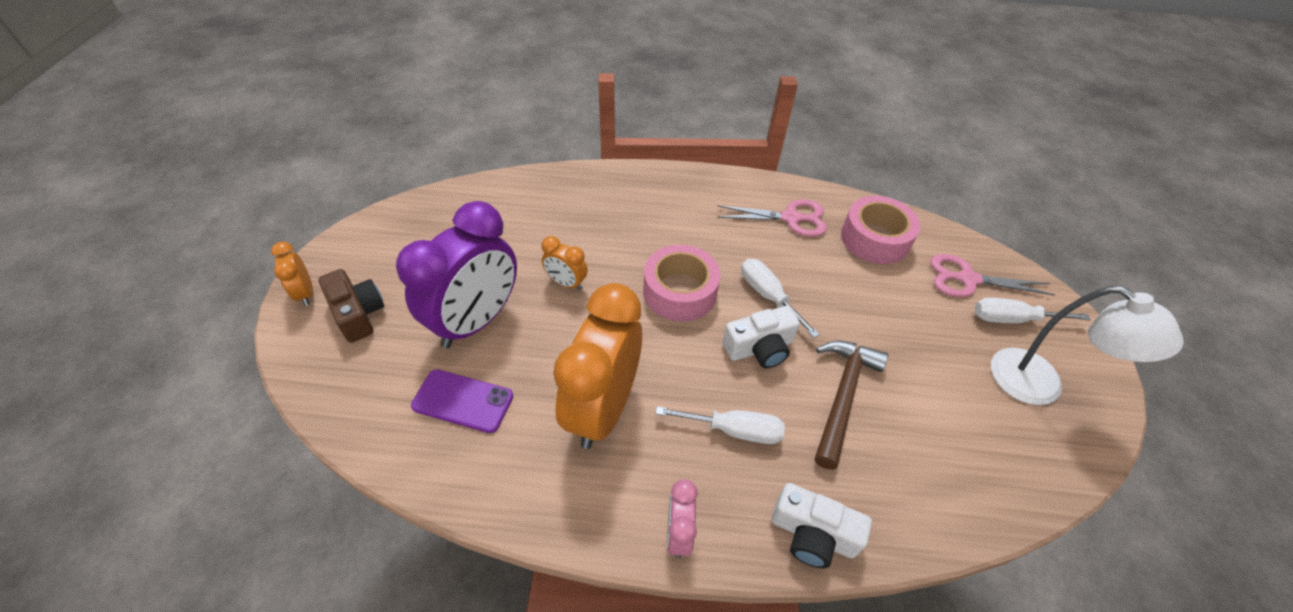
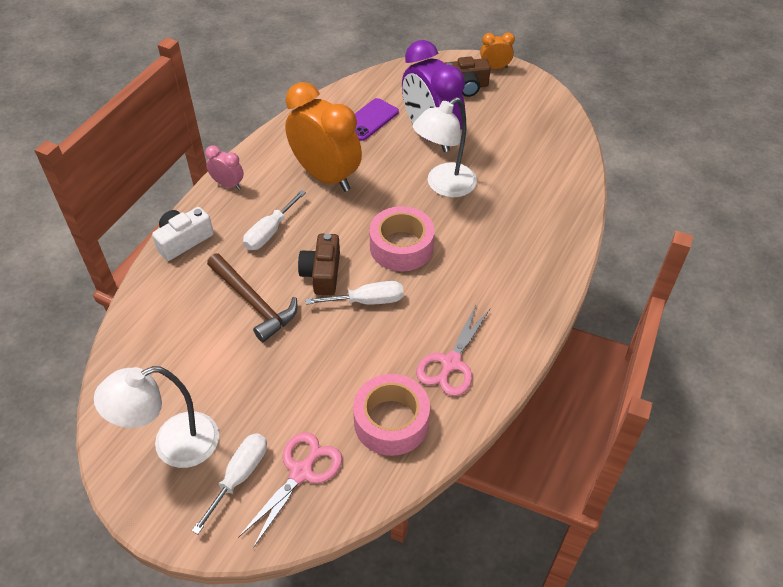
camera: 115 degrees right, 0 degrees up
(566, 283) = (444, 186): orange clock -> white lamp
(760, 348) = (322, 273): white camera -> brown camera

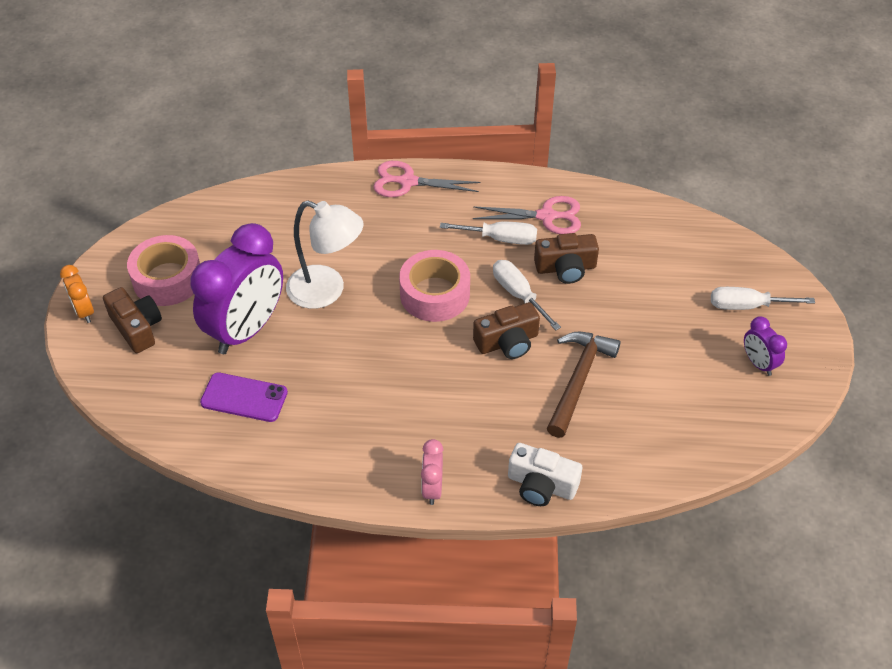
camera: 115 degrees left, 0 degrees up
(173, 445) = (758, 363): white lamp -> purple clock
(269, 232) = (480, 411): white screwdriver -> white screwdriver (500, 239)
(301, 472) = (713, 270): pink scissors -> pink scissors (408, 182)
(326, 176) = (366, 398): orange clock -> none
(377, 348) = (565, 268): none -> brown camera
(391, 421) = (628, 234): pink tape -> pink tape (167, 279)

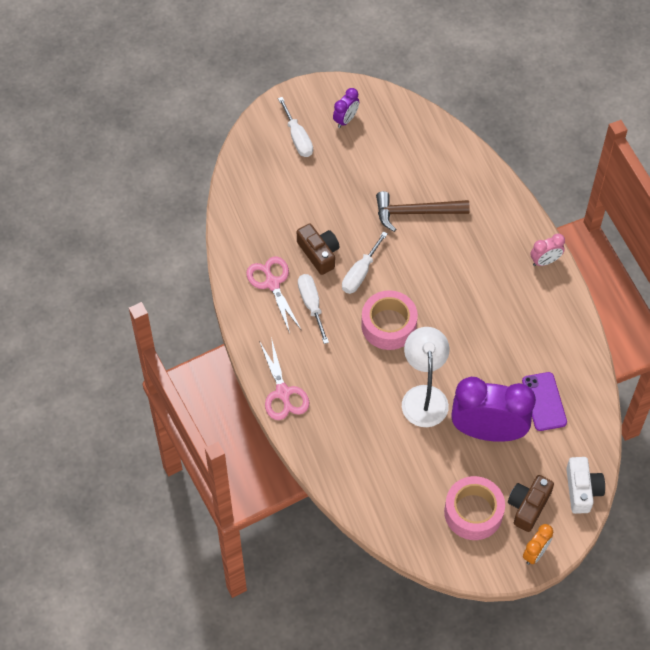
camera: 115 degrees left, 10 degrees up
(507, 342) = (407, 264): brown camera -> none
(541, 485) = (508, 205): white camera -> white camera (582, 490)

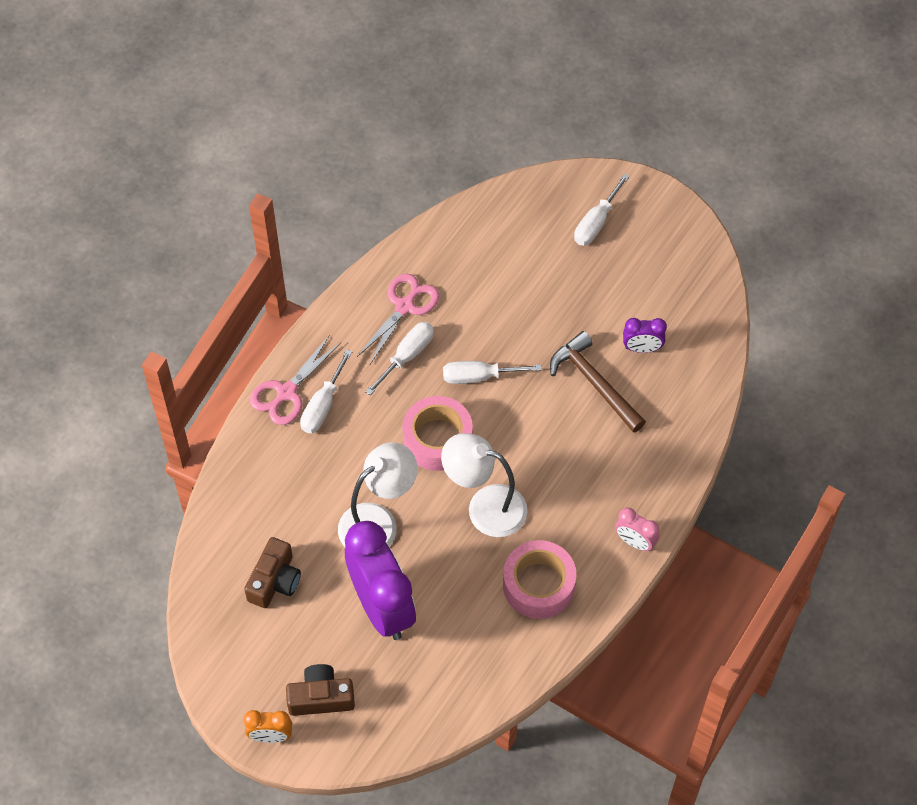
camera: 55 degrees right, 0 degrees up
(310, 377) = (323, 405): none -> white screwdriver
(319, 253) = (473, 325): brown camera -> brown camera (274, 581)
(346, 120) = (655, 251): purple clock -> purple clock (642, 348)
(459, 328) = (485, 507): none -> white lamp
(473, 512) = (276, 648): pink tape -> pink tape (538, 585)
(544, 401) = (458, 641): purple phone -> none
(582, 490) = (378, 740): white camera -> none

